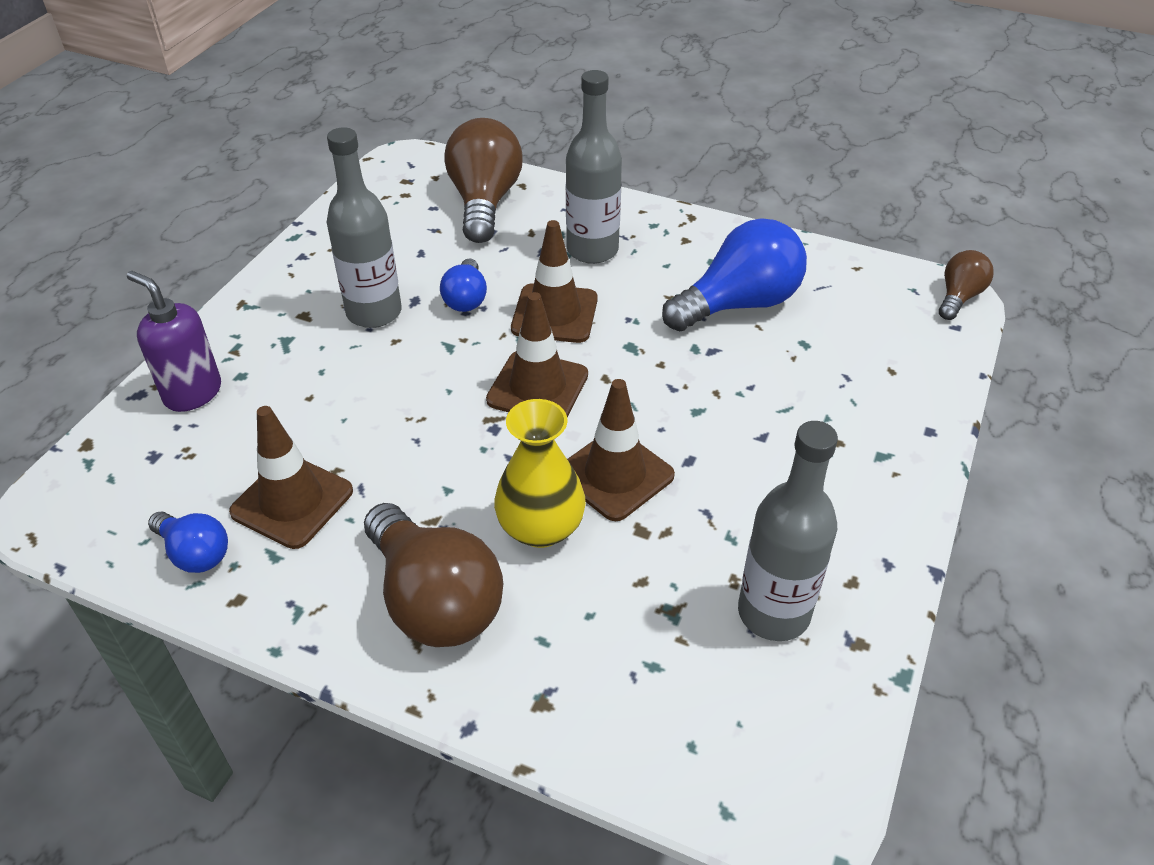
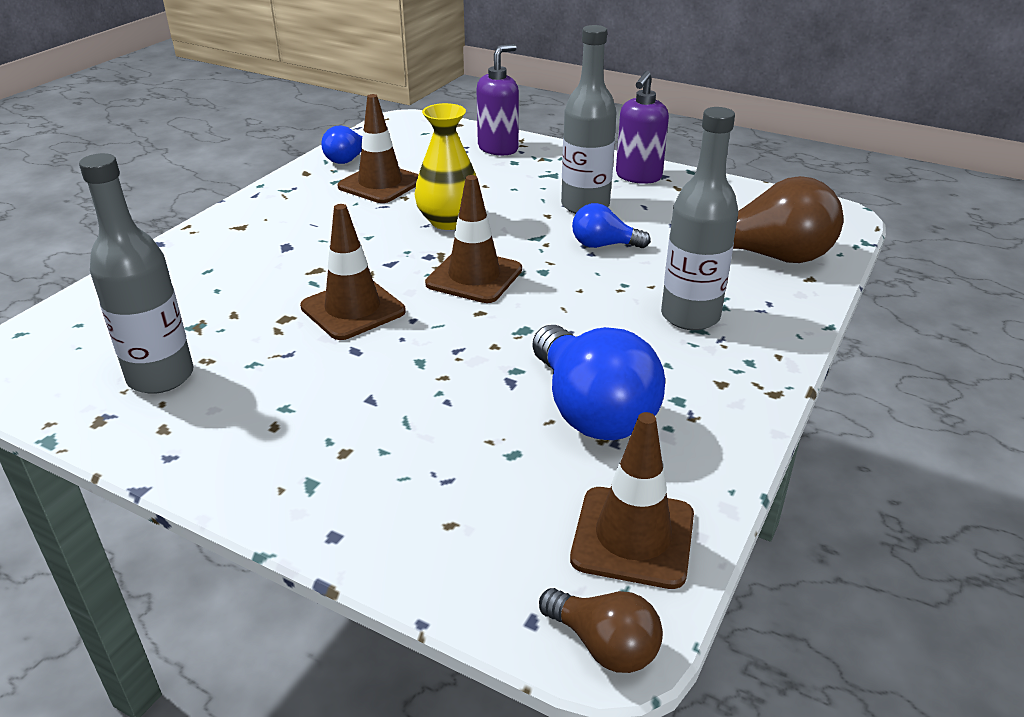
camera: 95 degrees right, 10 degrees down
(302, 274) = (638, 177): none -> purple soap dispenser
(434, 600) = (267, 232): brown light bulb -> none
(541, 528) = (311, 273): yellow vase -> yellow vase (449, 221)
(554, 314) = (579, 289): brown traffic cone -> brown traffic cone (633, 537)

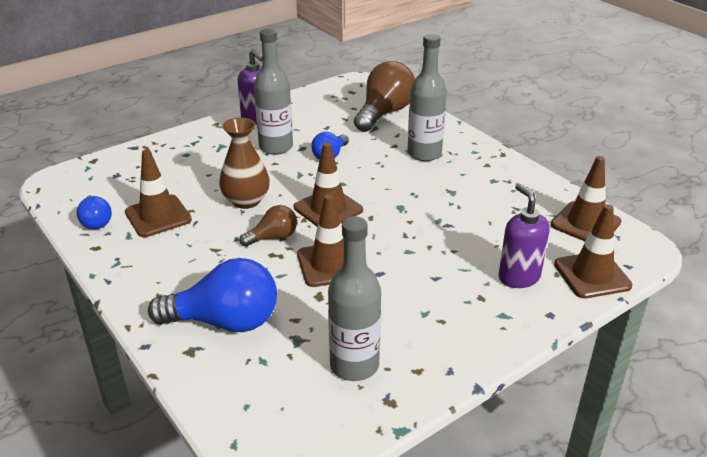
camera: 65 degrees left, 0 degrees up
(449, 221) = (246, 201): yellow vase -> brown vase
(471, 571) = (592, 275): none -> brown traffic cone
(498, 148) = (157, 154): purple soap dispenser -> purple soap dispenser (518, 277)
(592, 410) = (488, 207): blue light bulb -> blue light bulb (225, 321)
(604, 645) = (647, 250): brown light bulb -> brown light bulb (273, 237)

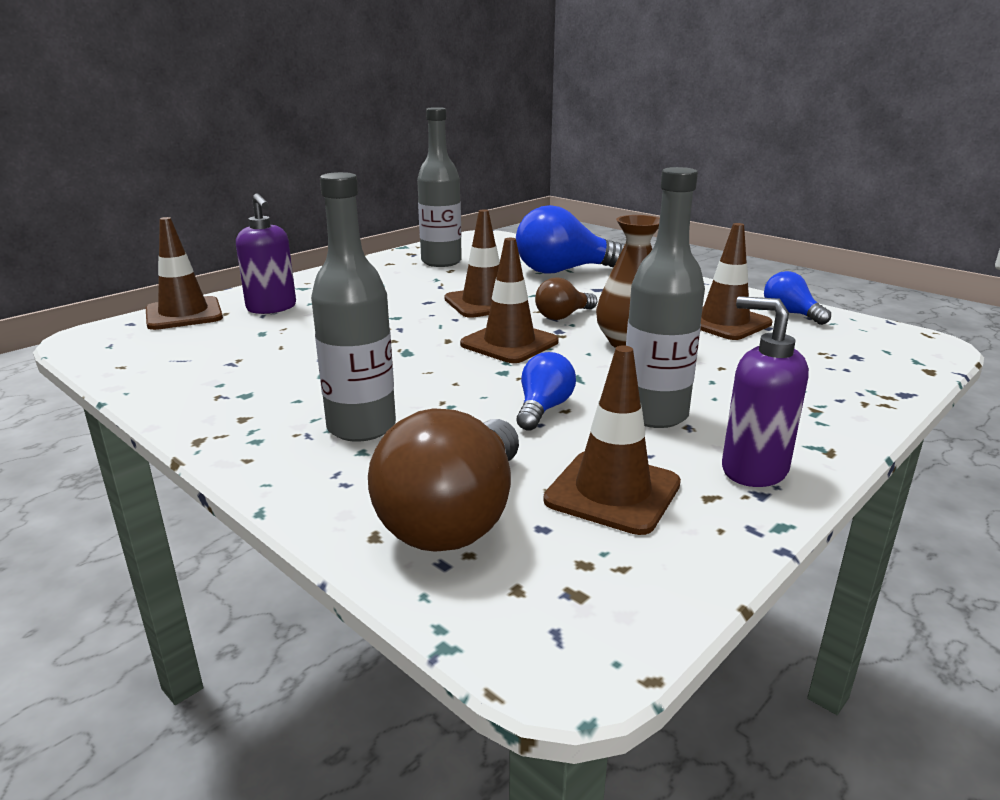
camera: 170 degrees right, 10 degrees down
(585, 223) = (141, 354): brown traffic cone -> brown traffic cone (612, 492)

